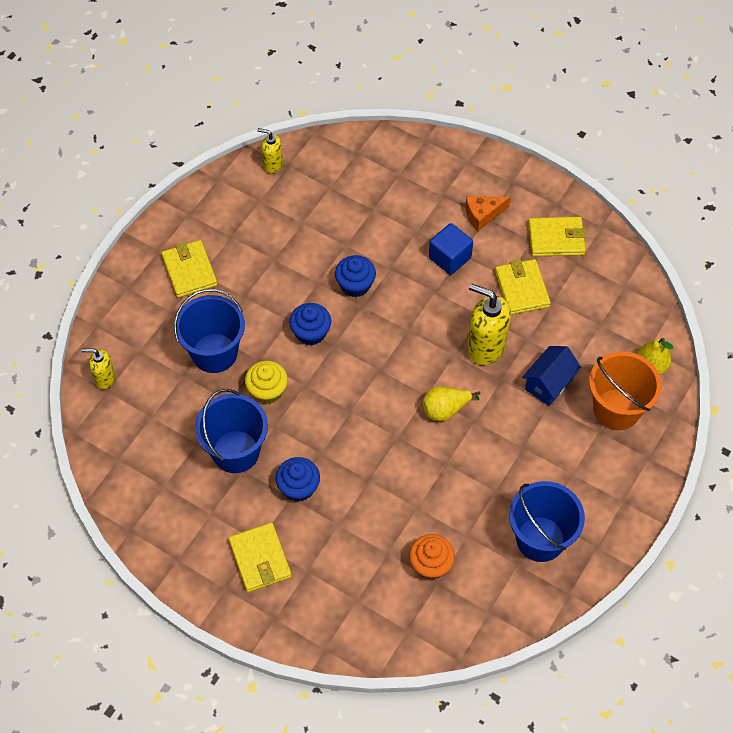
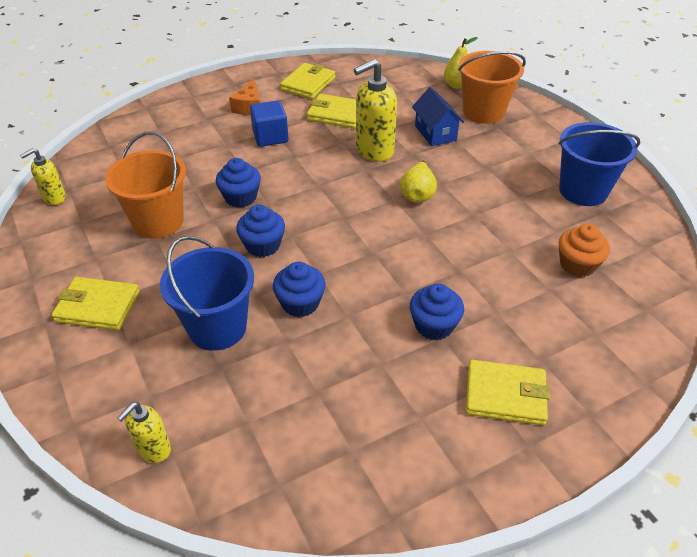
camera: 60 degrees left, 15 degrees down
(236, 451) = (354, 360): blue bucket -> none
(267, 390) = (300, 303): yellow cupcake -> blue cupcake
(292, 248) = (158, 221): none -> orange bucket

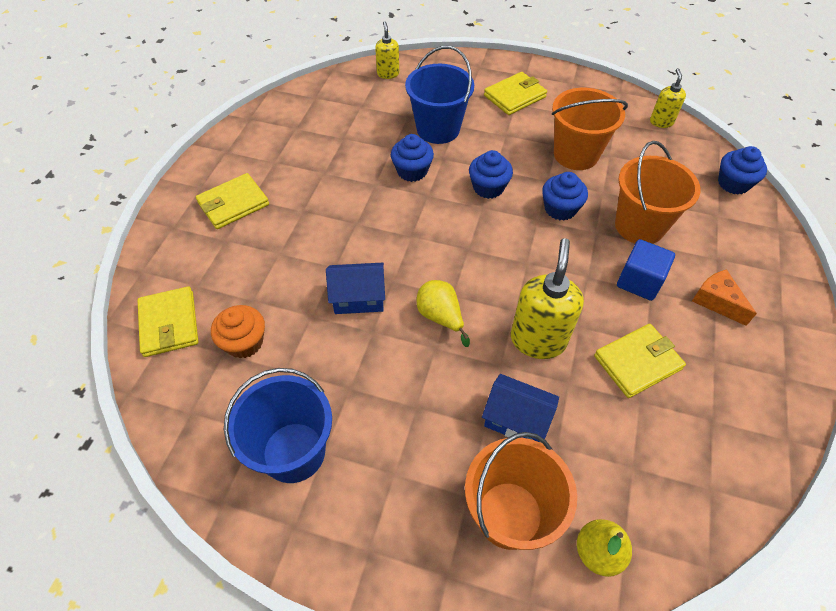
camera: 135 degrees right, 10 degrees up
(213, 157) = (639, 226): none -> orange bucket
(308, 84) = (733, 387): yellow wallet -> yellow wallet (169, 324)
(434, 325) = (314, 215): blue cupcake -> blue cupcake (733, 183)
(462, 239) = (358, 298): none -> blue house

